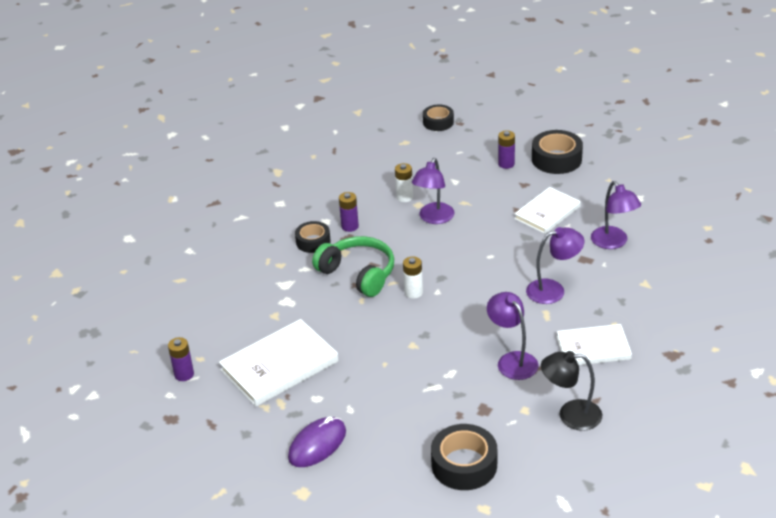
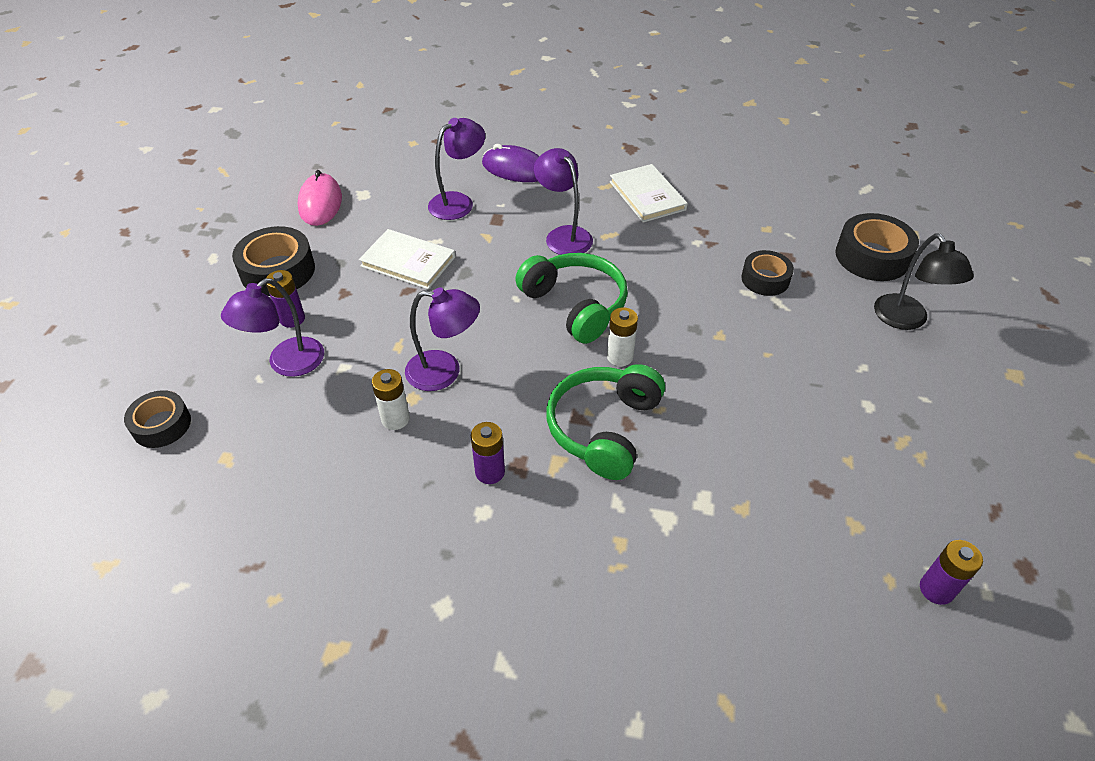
camera: 110 degrees left, 10 degrees up
(279, 366) = (840, 465): white book -> none
(313, 241) = (544, 513): black tape -> black tape (765, 279)
(317, 444) = (939, 382): purple mouse -> purple mouse (515, 169)
(471, 282) = (575, 305): none -> green headphones
(512, 360) = (698, 248): purple lamp -> purple lamp (287, 364)
(570, 415) = (753, 198): black lamp -> black lamp (906, 320)
(630, 178) = (320, 203): none -> pink mouse

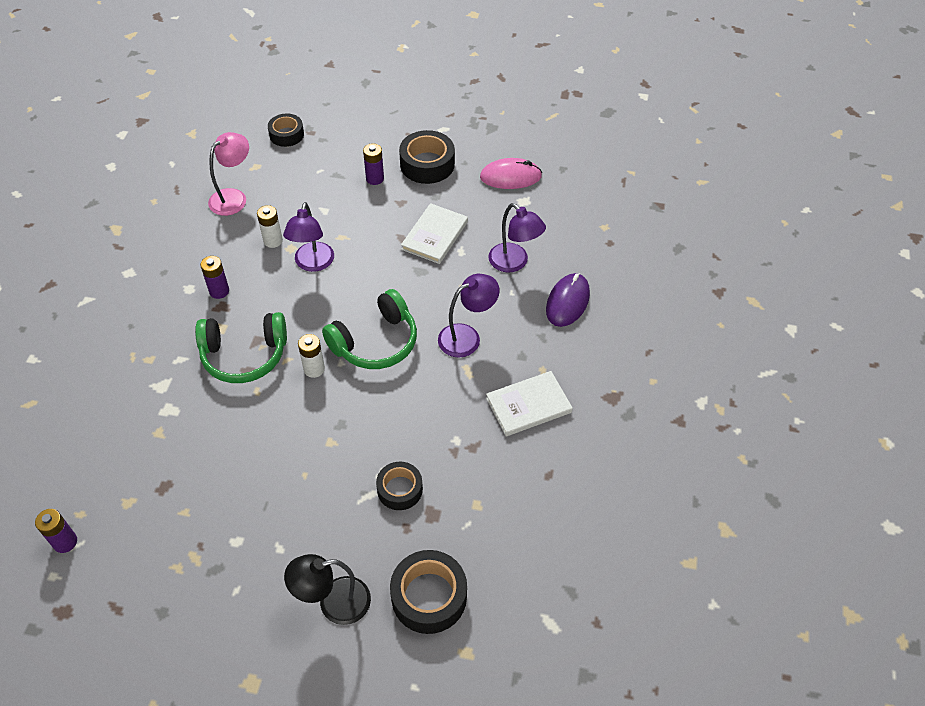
camera: 90 degrees right, 5 degrees up
(287, 364) = (331, 182): purple lamp -> none
(292, 479) = (233, 197): none -> pink lamp
(604, 428) = (244, 355): green headphones -> green headphones turned 150 degrees clockwise

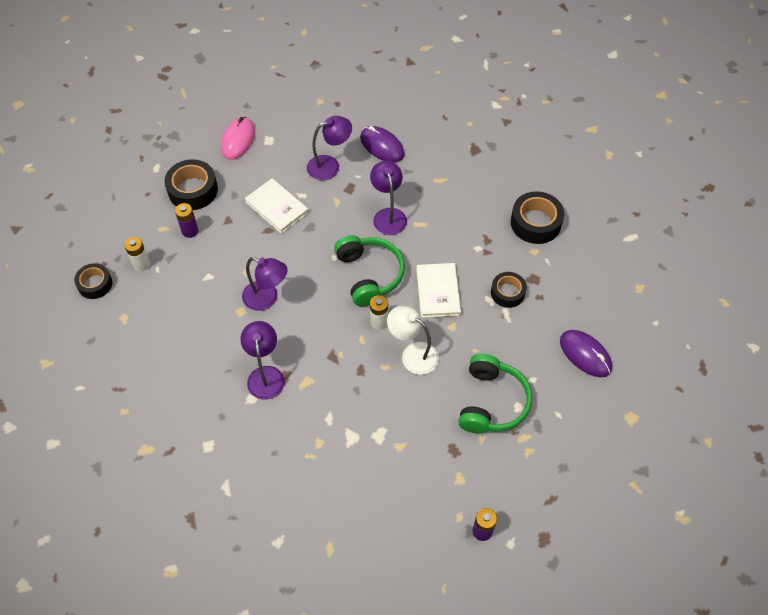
camera: 70 degrees left, 5 degrees up
(219, 291) = (265, 375): purple battery -> purple lamp
(233, 197) = (155, 343): pink lamp -> none
(244, 355) = (344, 369): green headphones -> green headphones (491, 402)
(273, 241) = (225, 322): white battery -> white battery (141, 264)
(280, 413) = (413, 354): none -> white lamp
(334, 603) = (585, 354): black lamp -> purple mouse
(429, 596) = (595, 297): black tape -> black tape (535, 223)
(528, 405) = (464, 197): white book -> white book (438, 291)

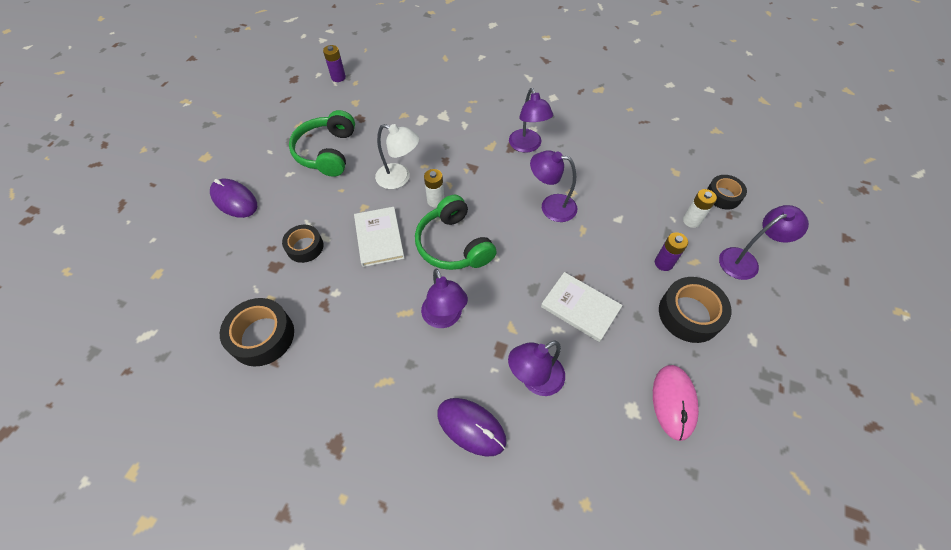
camera: 170 degrees right, 0 degrees up
(119, 223) = (745, 260): none -> purple lamp

